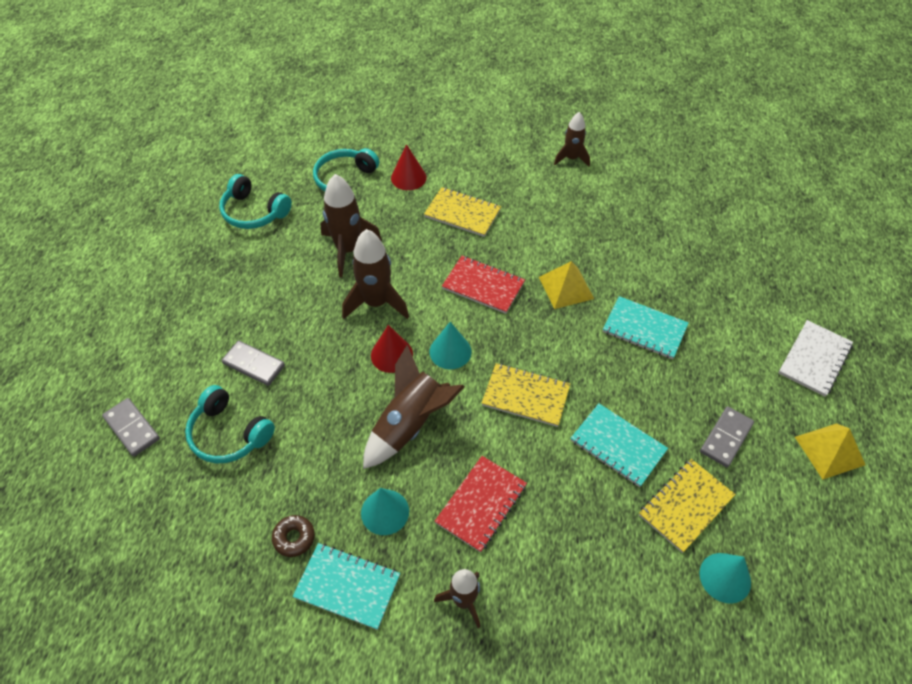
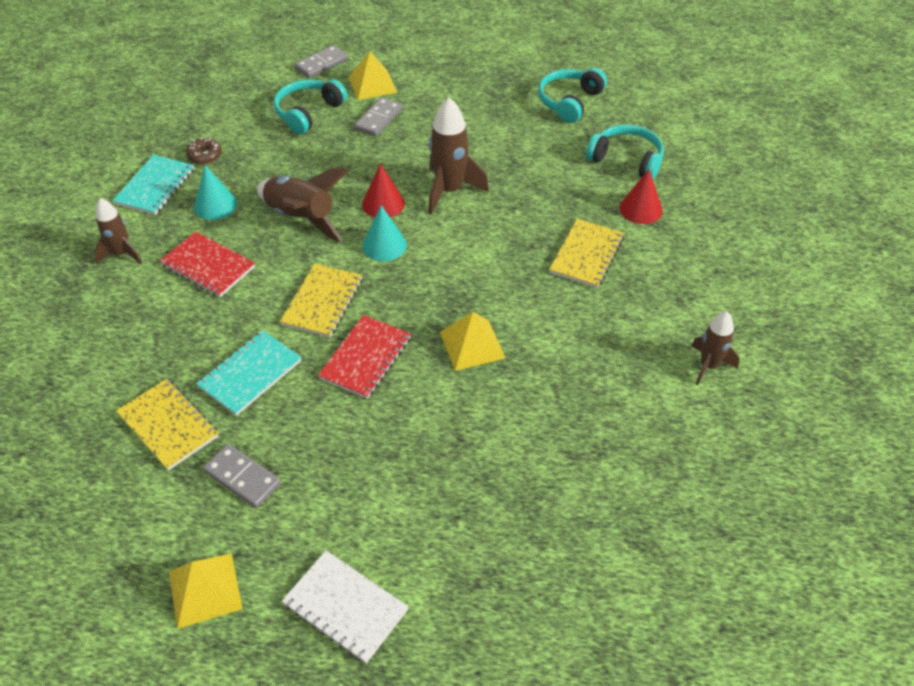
camera: 90 degrees right, 5 degrees down
(187, 373) = (372, 84): none -> yellow pyramid
(348, 250) = (521, 168): brown rocket -> none
(483, 286) = (473, 271): red notebook -> red notebook (365, 358)
(644, 329) = (406, 416): turquoise notebook -> none
(725, 577) = (83, 448): turquoise cone -> none

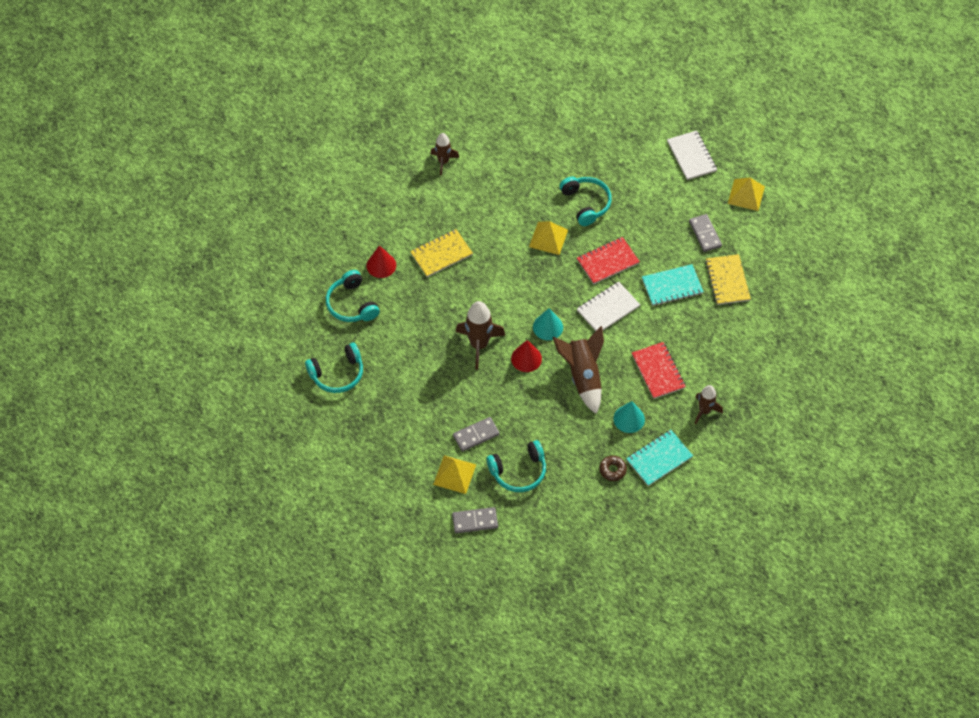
camera: 145 degrees left, 10 degrees up
(322, 302) = (608, 308): yellow notebook -> white notebook
(459, 421) = (586, 203): none -> turquoise headphones

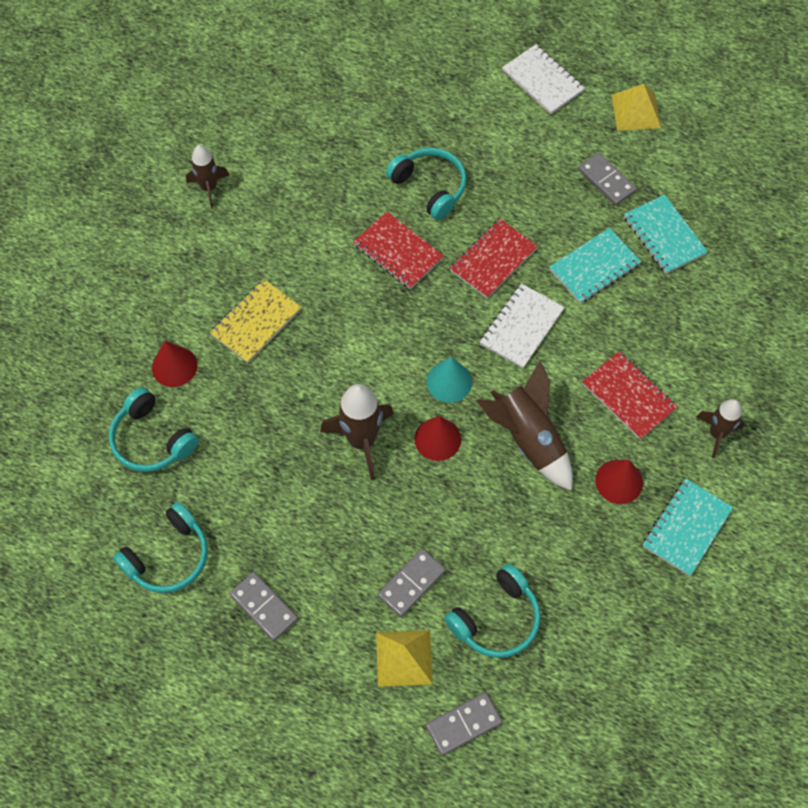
camera: 20 degrees left, 5 degrees up
(383, 420) = (264, 607): none -> grey domino
(548, 238) = (398, 252): yellow pyramid -> red notebook
(612, 470) = (629, 568): brown donut -> none
(629, 419) = (619, 481): turquoise cone -> red cone
(727, 280) = (664, 236): yellow notebook -> turquoise notebook

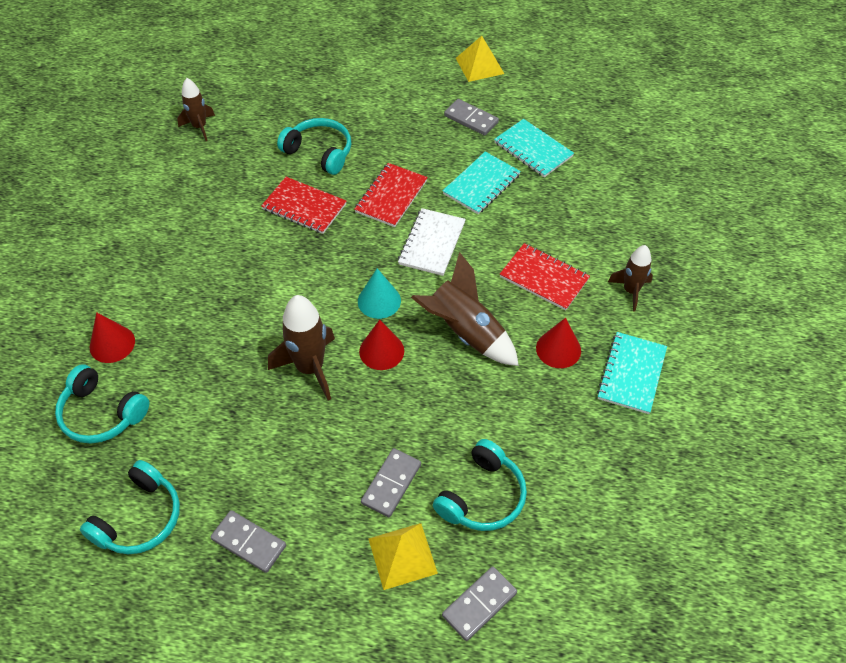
camera: 15 degrees left, 10 degrees down
(209, 188) = (117, 191): brown rocket -> brown rocket (199, 127)
(256, 322) = (185, 290): yellow notebook -> none
(542, 81) = (395, 58): white notebook -> none

